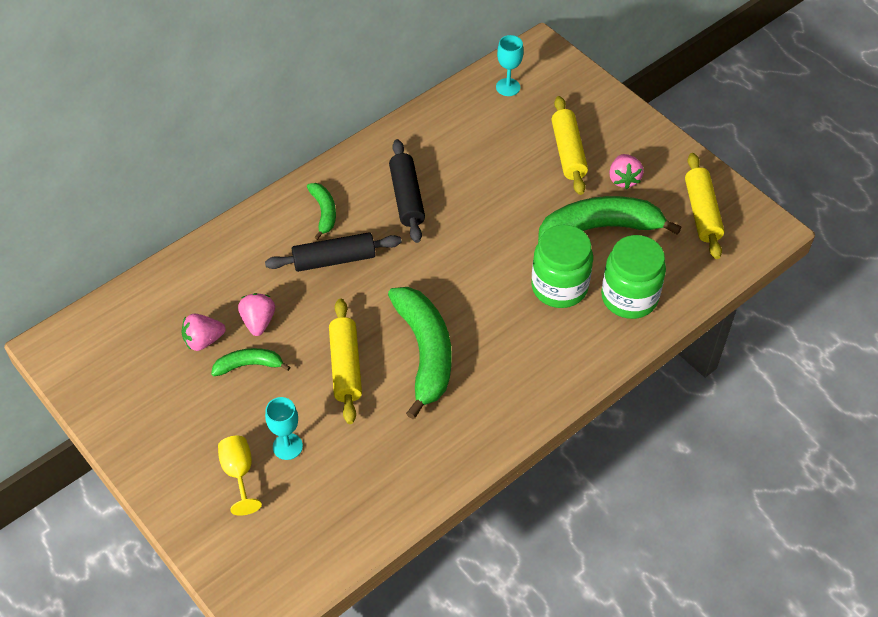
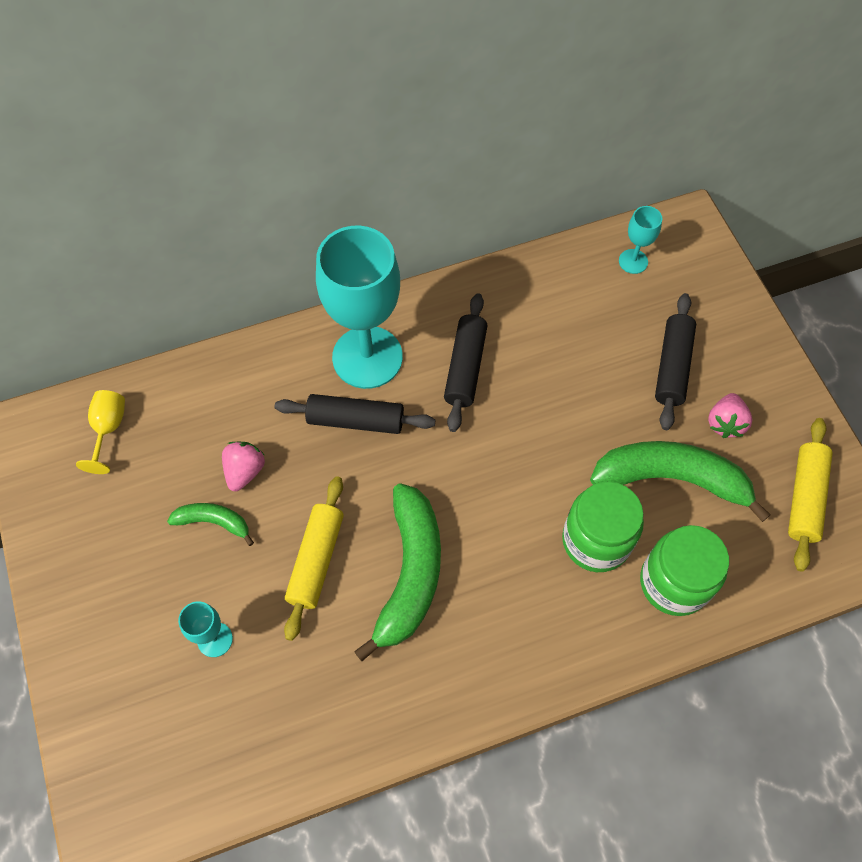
camera: 20 degrees right, 10 degrees up
(203, 340) = (178, 474): pink strawberry -> none
(239, 473) = (151, 654): yellow goblet -> yellow goblet (108, 429)
(324, 212) = (367, 357): green banana -> turquoise goblet
(568, 152) = (672, 367): yellow rolling pin -> black rolling pin

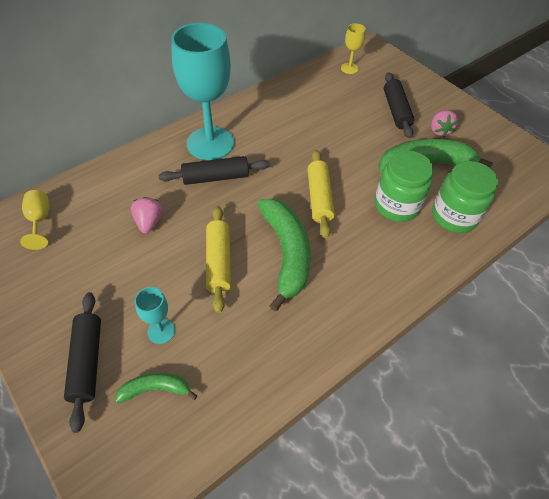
camera: 20 degrees left, 10 degrees down
(214, 522) = (136, 257): green banana -> green banana (156, 389)
(465, 367) = (274, 136): black rolling pin -> black rolling pin (87, 361)
(633, 261) = (349, 68): turquoise goblet -> yellow goblet
(804, 497) = (503, 156): yellow rolling pin -> yellow rolling pin (319, 198)

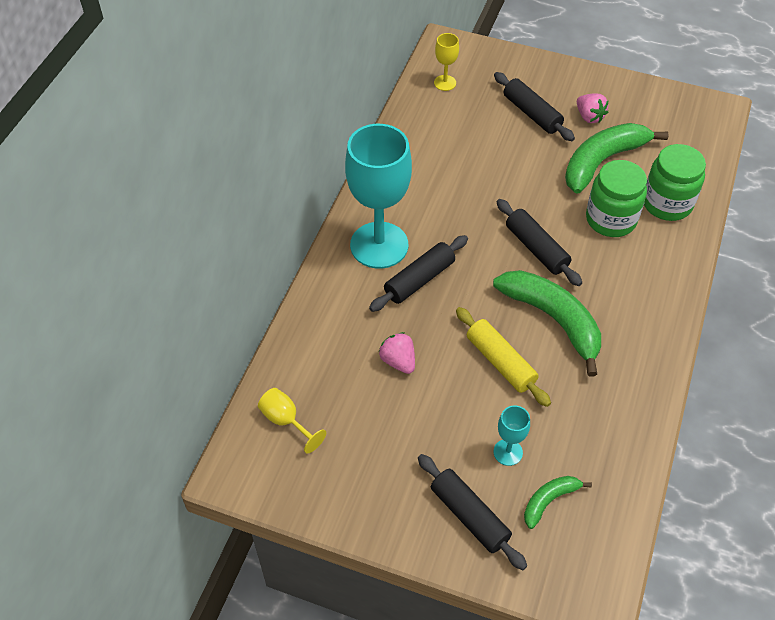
camera: 30 degrees left, 0 degrees up
(319, 198) = (536, 249): yellow rolling pin -> black rolling pin

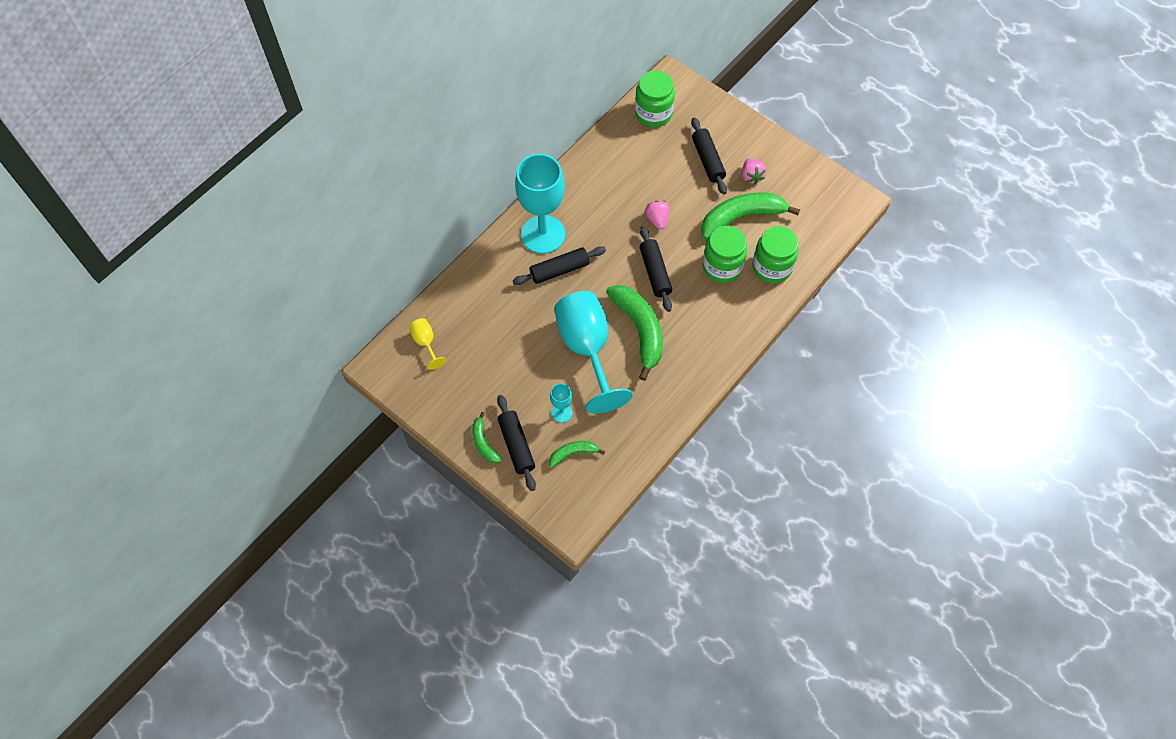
camera: 20 degrees right, 10 degrees up
(398, 361) = (518, 325): pink strawberry -> pink strawberry (657, 219)
(424, 528) = (484, 443): none -> green banana
(445, 83) = (653, 113): yellow goblet -> green jar
(500, 362) = (587, 349): yellow rolling pin -> turquoise goblet

